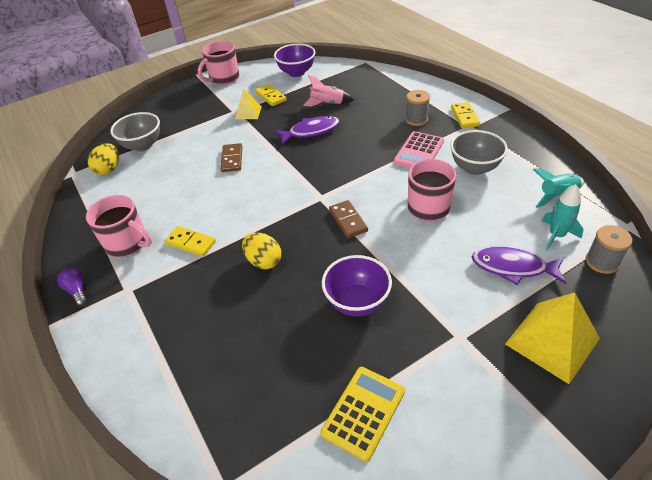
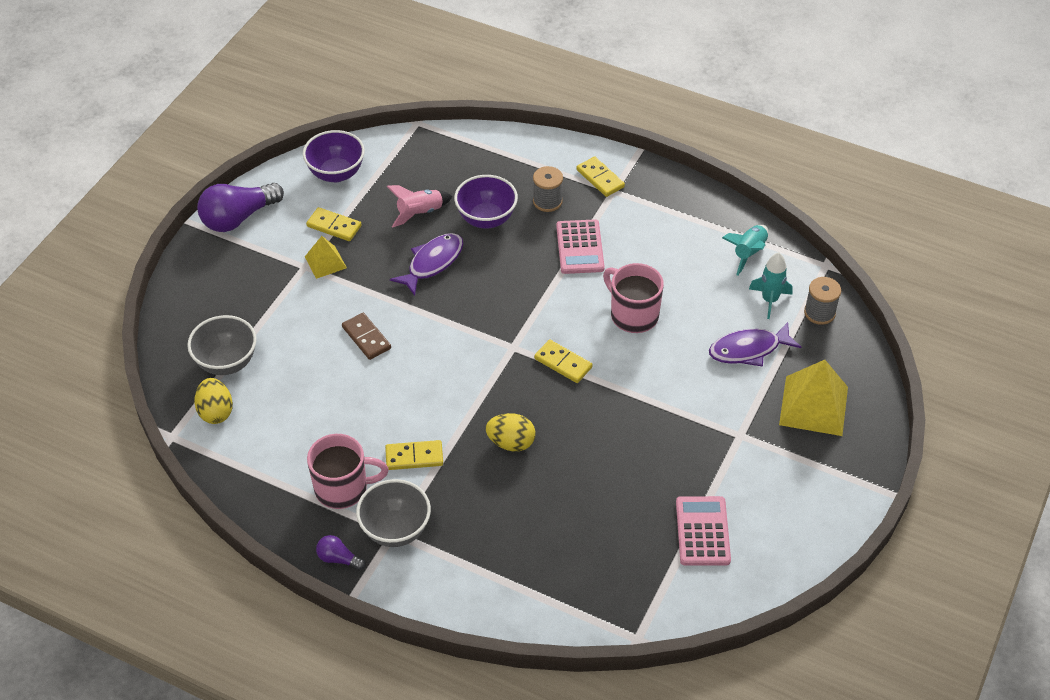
camera: 35 degrees left, 5 degrees up
(224, 79) = (238, 218): pink mug -> purple light bulb
(348, 220) = (563, 363): brown domino -> yellow domino
(357, 302) = (633, 443): purple bowl -> purple bowl (486, 219)
(363, 412) = (703, 531): yellow calculator -> pink calculator
(474, 168) = (651, 248): grey bowl -> grey bowl (395, 530)

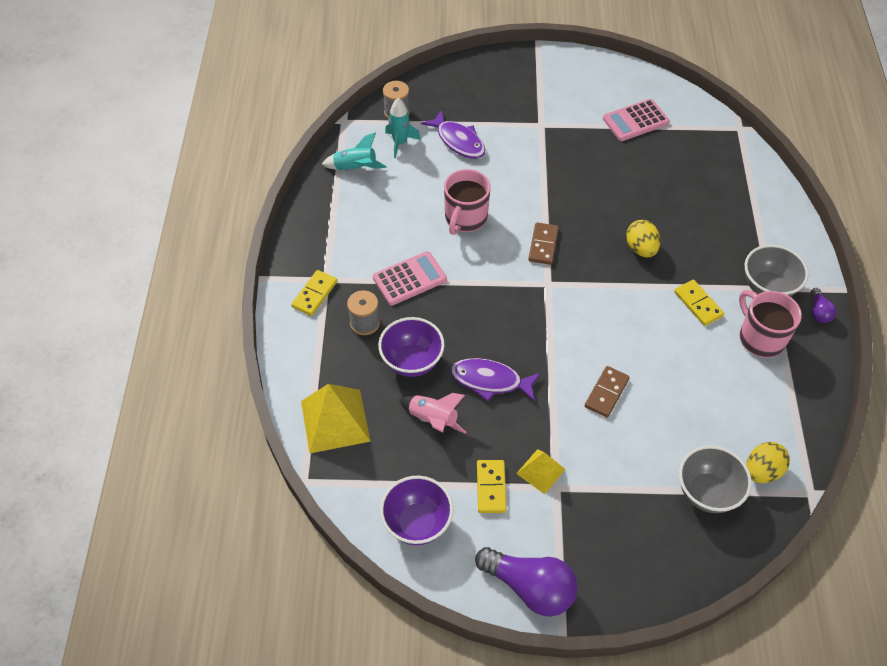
camera: 115 degrees left, 5 degrees up
(563, 363) = (543, 245): yellow domino -> brown domino
(813, 405) = (488, 94): yellow pyramid -> yellow pyramid (335, 421)

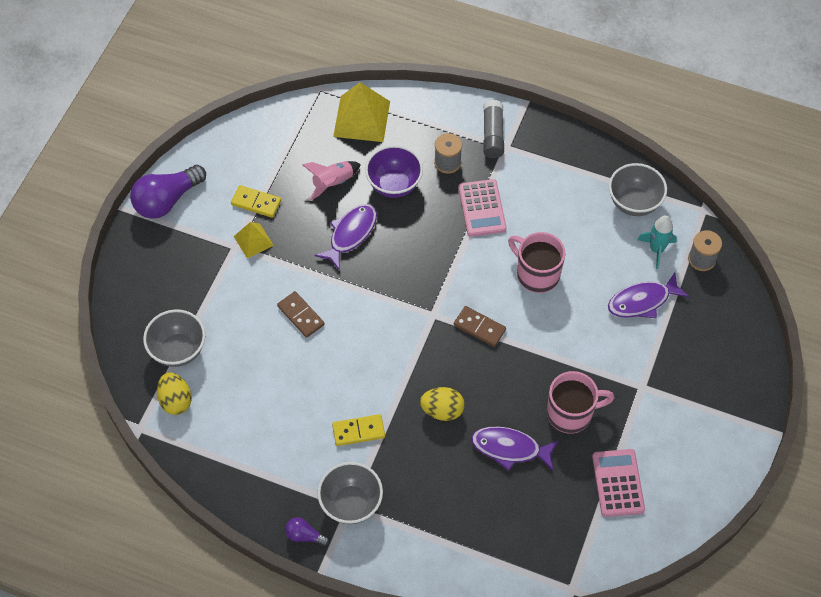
camera: 110 degrees right, 5 degrees up
(315, 294) = (493, 135): yellow domino -> grey glue stick
(355, 168) = (634, 203): turquoise rocket -> grey bowl
(417, 523) = (251, 147): purple bowl -> none
(647, 193) = (510, 448): none -> purple fish
(760, 338) = (299, 467): pink mug -> pink mug (571, 413)

